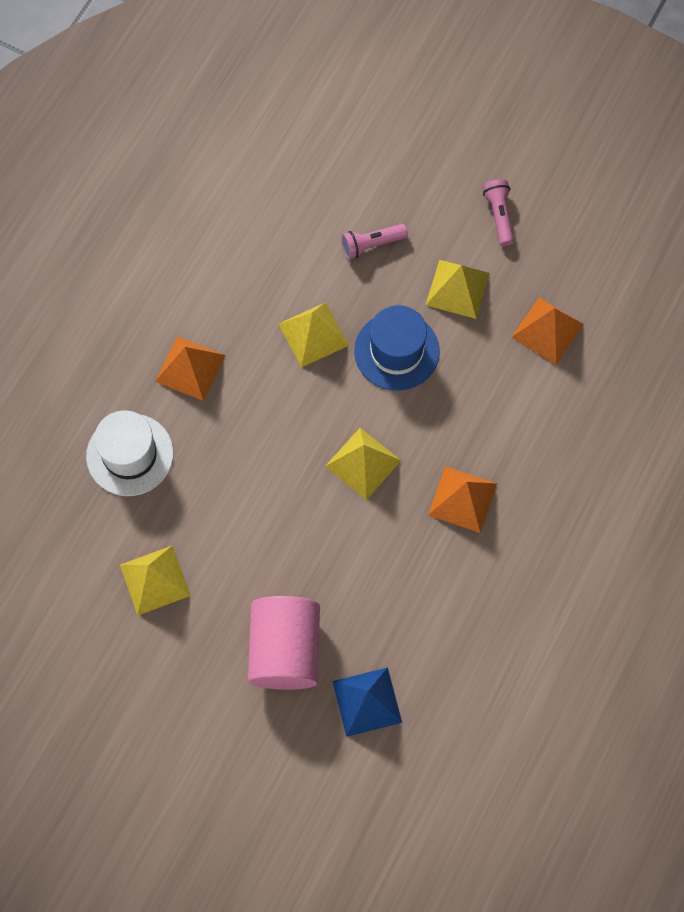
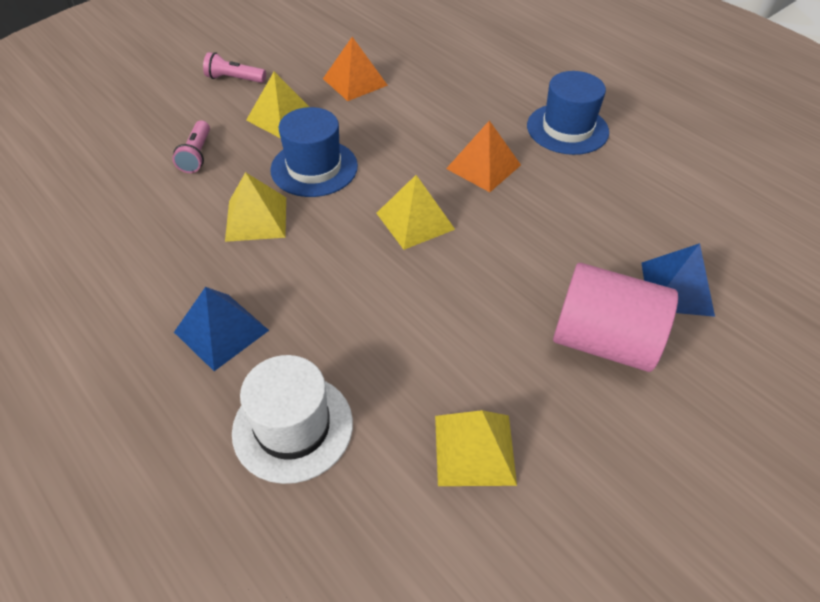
camera: 70 degrees left, 20 degrees down
(190, 368) = (221, 331): orange pyramid -> blue pyramid
(558, 564) = (567, 129): none -> blue hat

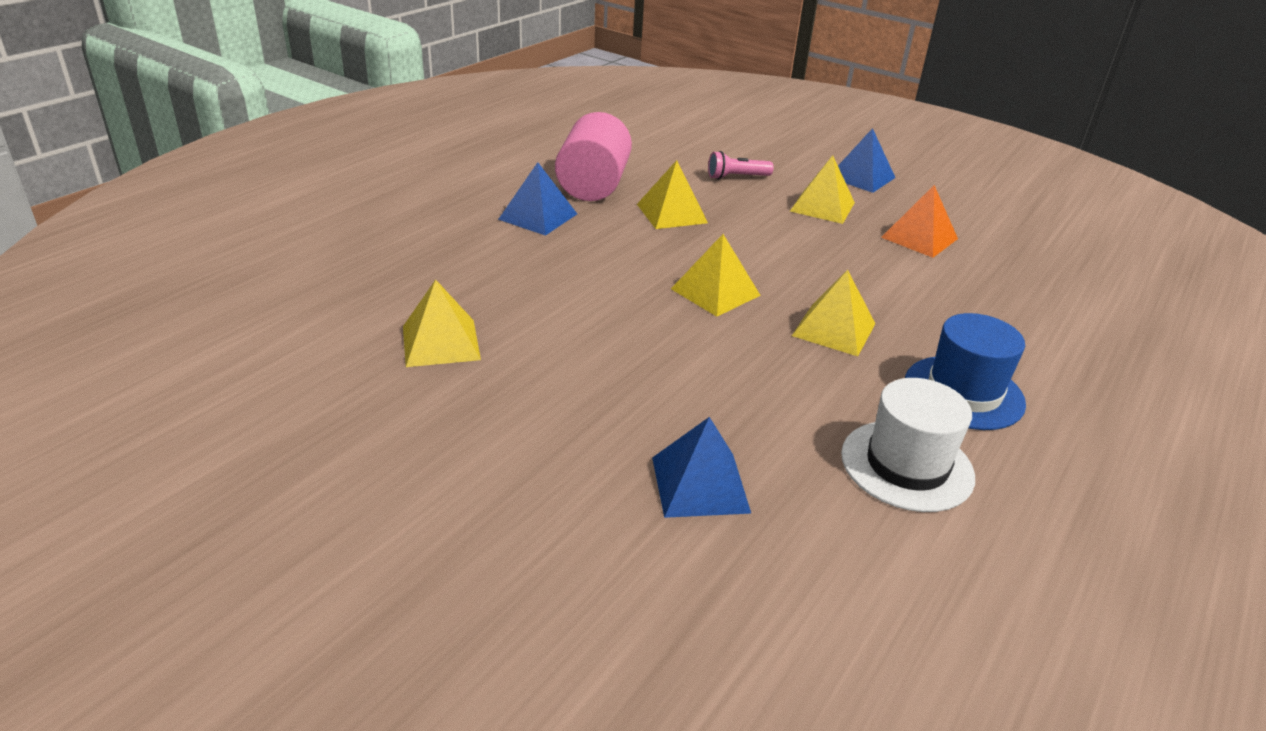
camera: 75 degrees right, 15 degrees down
(234, 79) = (861, 177): pink flashlight -> blue pyramid
(293, 427) = (451, 257): white hat -> white hat (907, 465)
(314, 168) = (758, 231): blue hat -> none
(483, 166) = (834, 329): orange pyramid -> yellow pyramid
(603, 341) = (591, 420): pink cylinder -> pink cylinder (593, 185)

